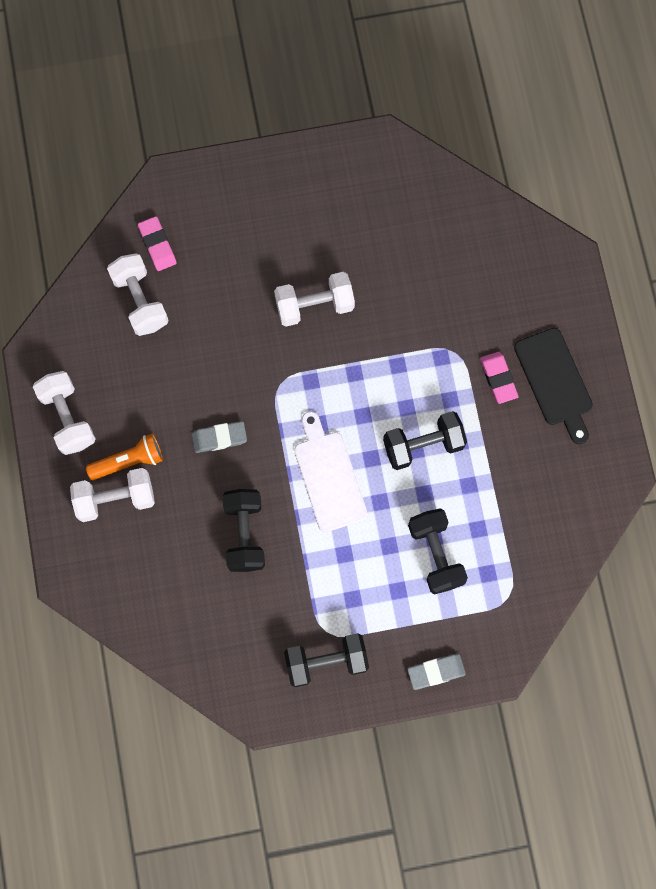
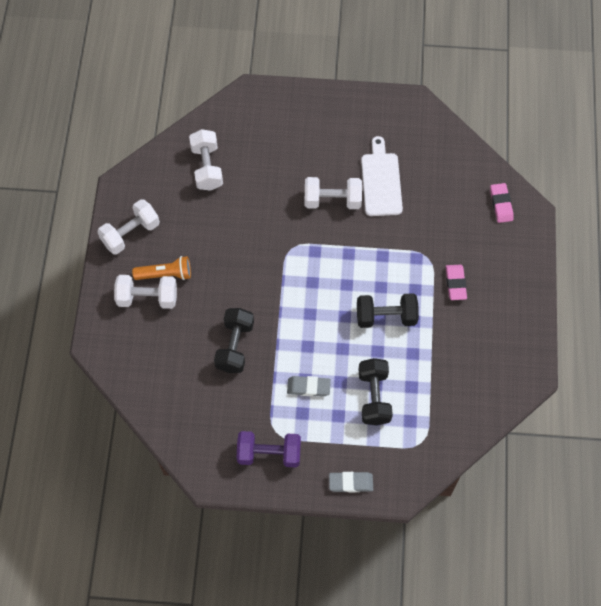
camera: 15 degrees right, 10 degrees down
(68, 418) = (130, 233): white dumbbell -> white dumbbell turned 60 degrees clockwise
(157, 245) = (230, 133): pink eraser -> pink eraser (501, 204)
(219, 438) = (236, 274): grey eraser -> grey eraser (308, 387)
(326, 662) = (269, 453): black dumbbell -> purple dumbbell
(329, 476) = (309, 321): white cutting board -> white cutting board (381, 181)
(555, 381) = (498, 296): black cutting board -> none

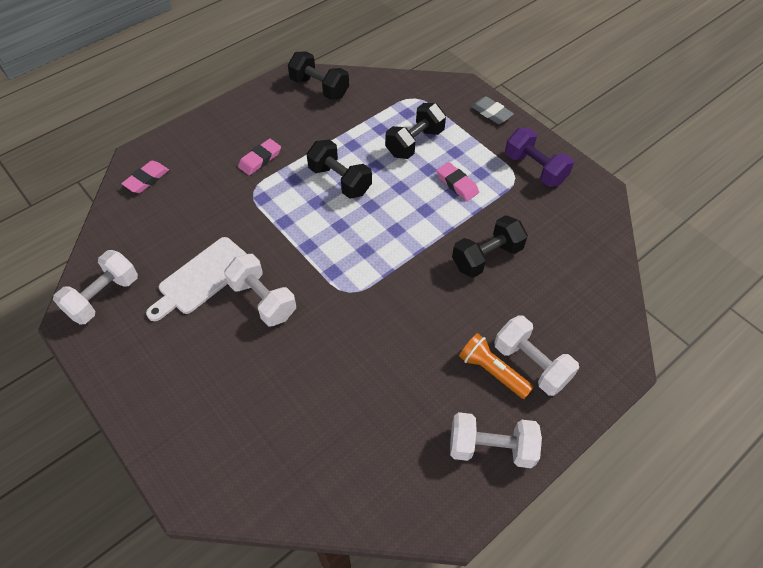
camera: 135 degrees left, 10 degrees down
(207, 167) = (336, 447): white dumbbell -> white dumbbell (103, 297)
(308, 387) = (457, 184): grey eraser -> pink eraser
(498, 383) = (319, 88): none -> black dumbbell

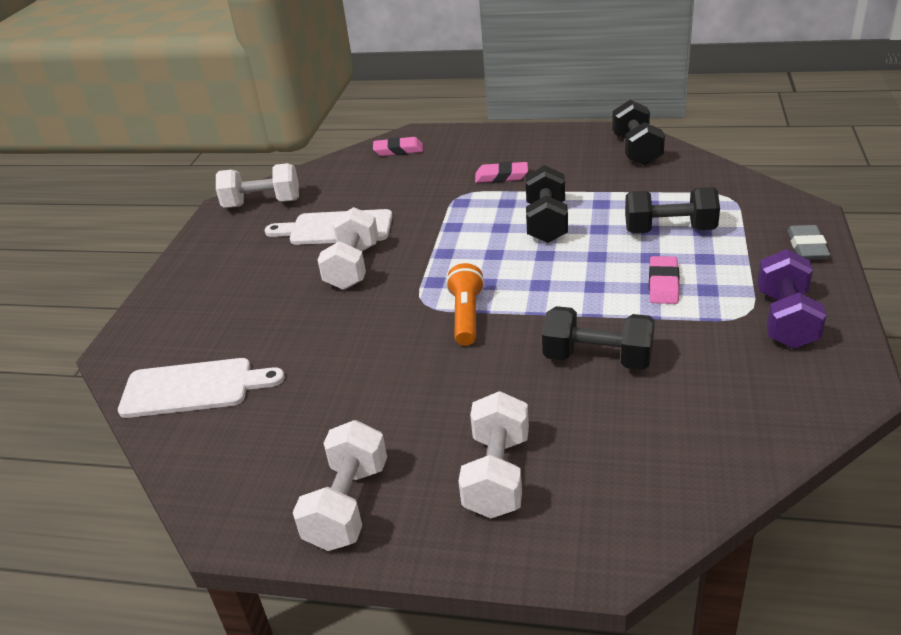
camera: 55 degrees right, 20 degrees down
(294, 469) = (194, 388): none -> white cutting board
(491, 447) = (348, 505): white dumbbell -> white dumbbell turned 45 degrees clockwise
(492, 371) = (448, 449): orange flashlight -> orange flashlight (466, 316)

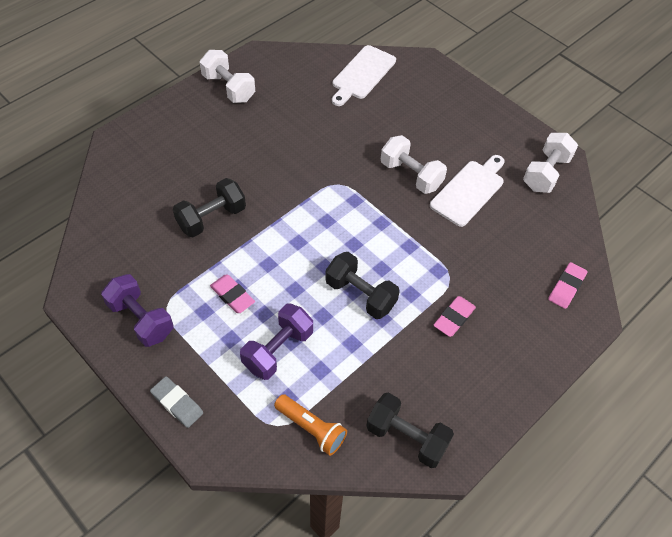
camera: 120 degrees right, 20 degrees up
(466, 316) = (306, 193): orange flashlight -> orange flashlight (312, 428)
(497, 475) = (189, 136): white dumbbell -> none
(669, 230) = (278, 350): black dumbbell -> purple dumbbell

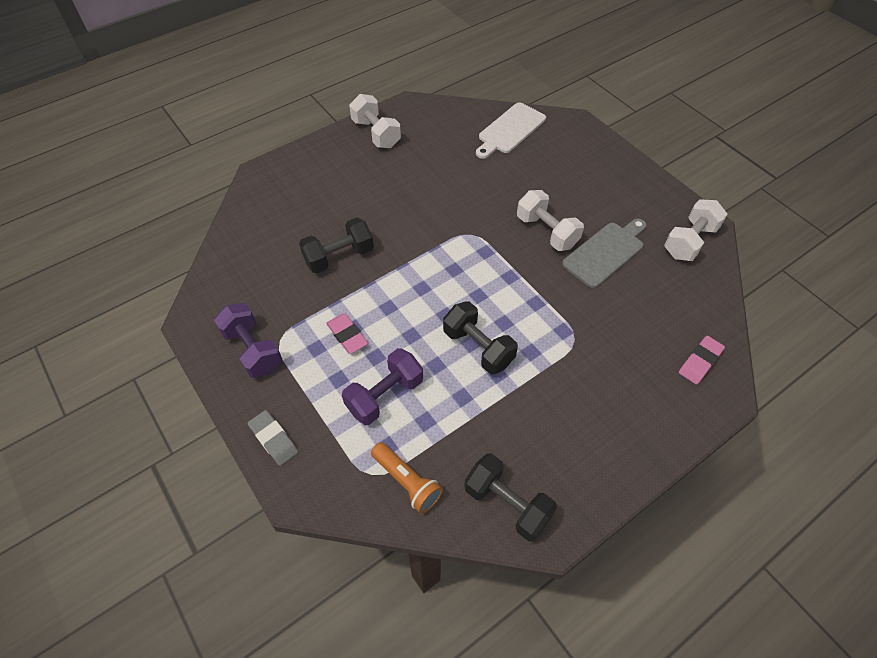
camera: 10 degrees right, 0 degrees up
(454, 318) = (574, 382): pink eraser -> none
(469, 191) = (606, 252): white cutting board -> grey cutting board

